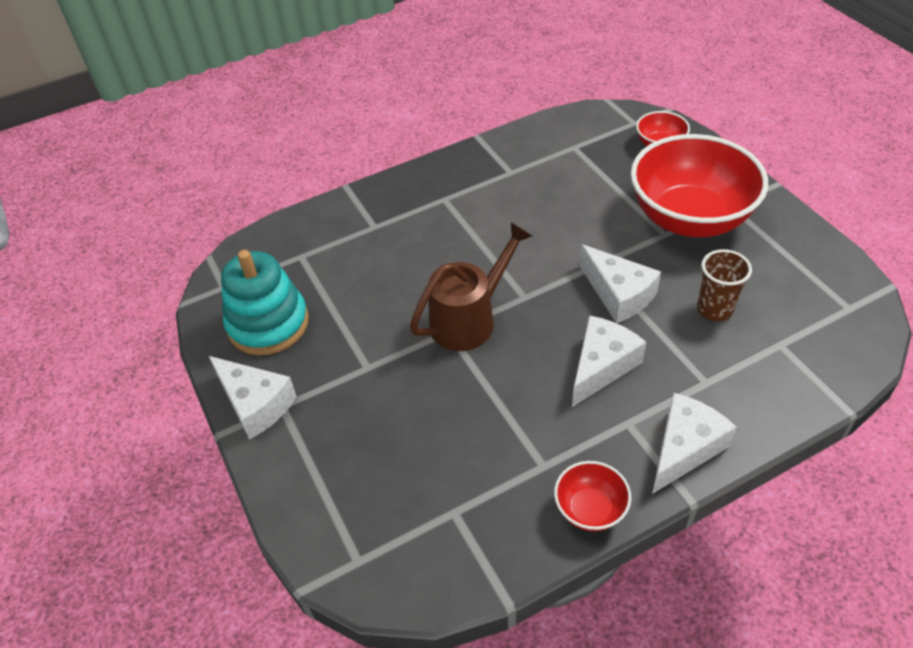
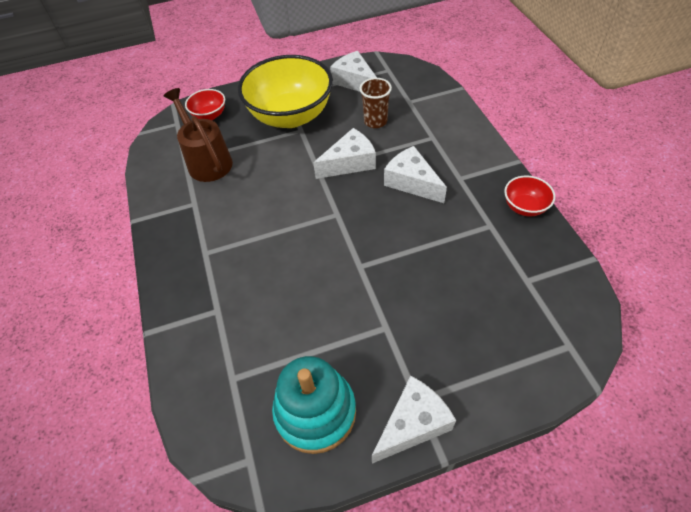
camera: 80 degrees left, 5 degrees up
(470, 319) = (350, 250): brown watering can -> brown watering can (206, 160)
(684, 448) = (481, 156): white cheese -> white cheese (355, 81)
(689, 218) = (290, 116): red bowl -> yellow bowl

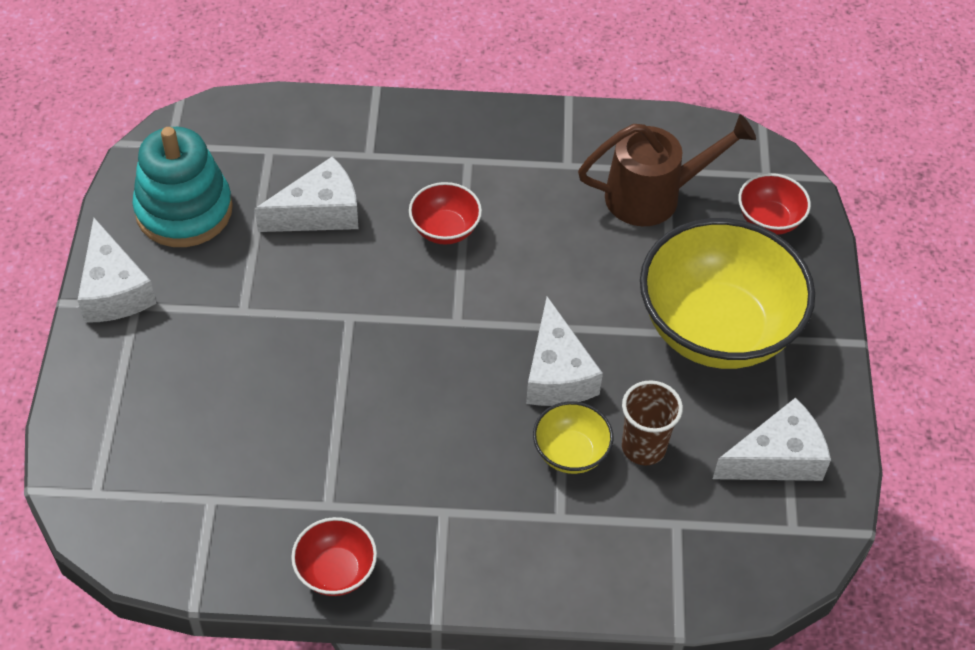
camera: 105 degrees right, 0 degrees up
(269, 244) = (445, 229): none -> red bowl
(394, 144) = (570, 453): none -> yellow bowl
(412, 182) = (470, 440): white cheese -> white cheese (319, 212)

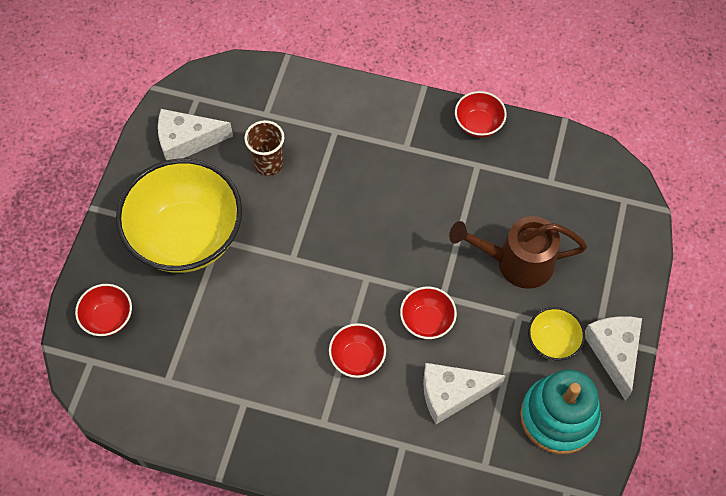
camera: 165 degrees left, 10 degrees up
(365, 284) = (427, 321): none -> red bowl
(557, 373) = (308, 224): white cheese -> none
(570, 453) = (316, 169): yellow bowl -> yellow bowl (552, 341)
(654, 195) = (186, 358): brown watering can -> brown watering can (515, 262)

